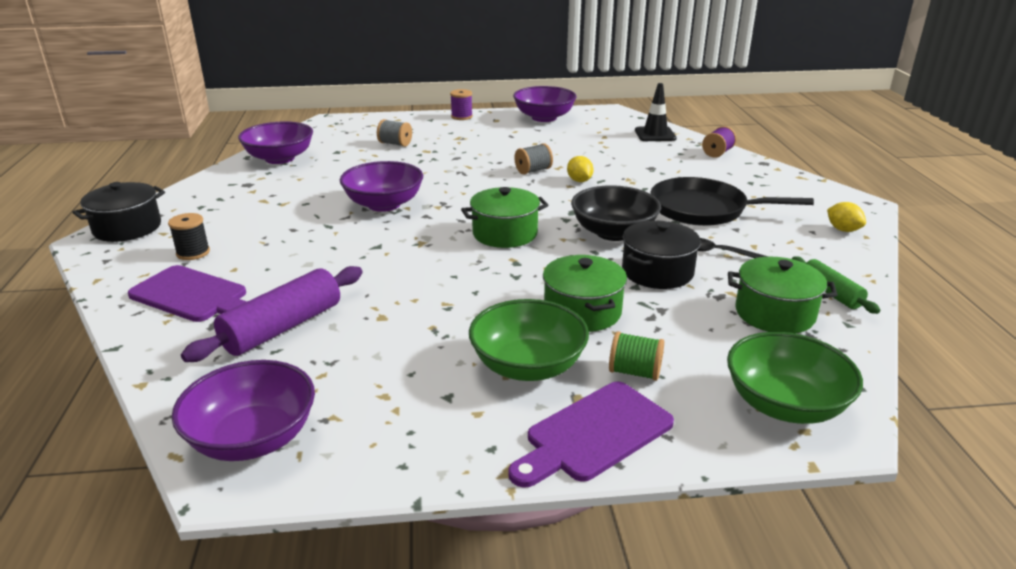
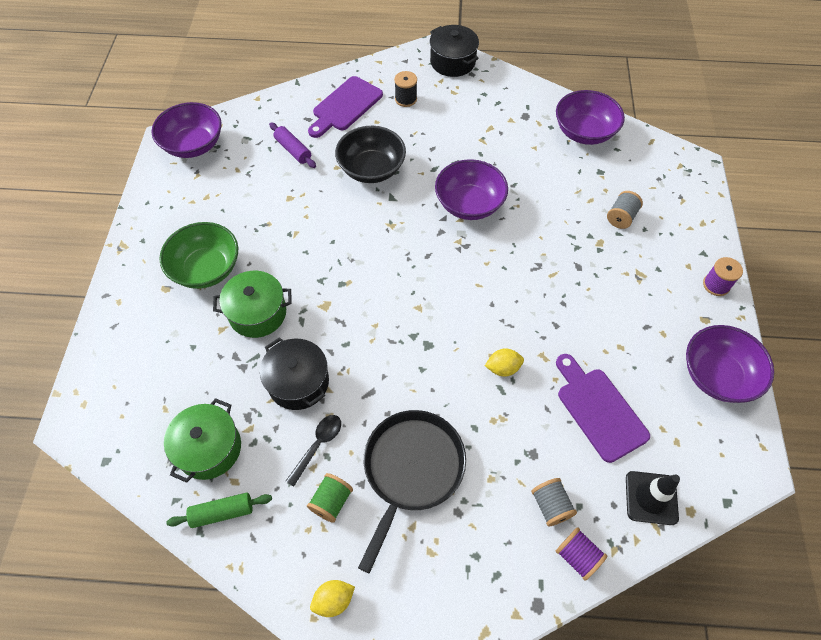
camera: 100 degrees right, 30 degrees up
(282, 327) = (293, 150): purple rolling pin -> purple rolling pin, size x0.59
(505, 234) = (394, 283): green pot -> none
(533, 170) = (535, 330): grey spool -> grey spool (551, 506)
(594, 434) = (131, 289): purple cutting board -> purple cutting board (599, 410)
(613, 232) = (377, 368): black bowl -> black bowl (371, 169)
(634, 372) = (177, 326): green spool -> green spool (331, 501)
(785, 405) = (109, 403): green bowl -> none

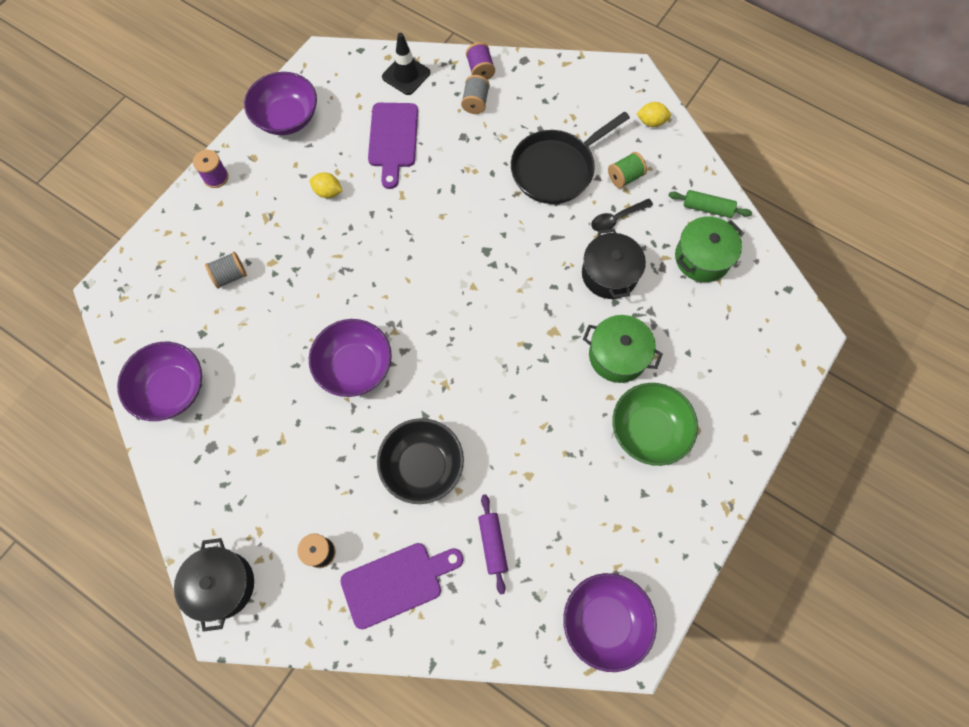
camera: 150 degrees left, 10 degrees up
(503, 368) = (440, 202): yellow lemon -> yellow lemon (328, 192)

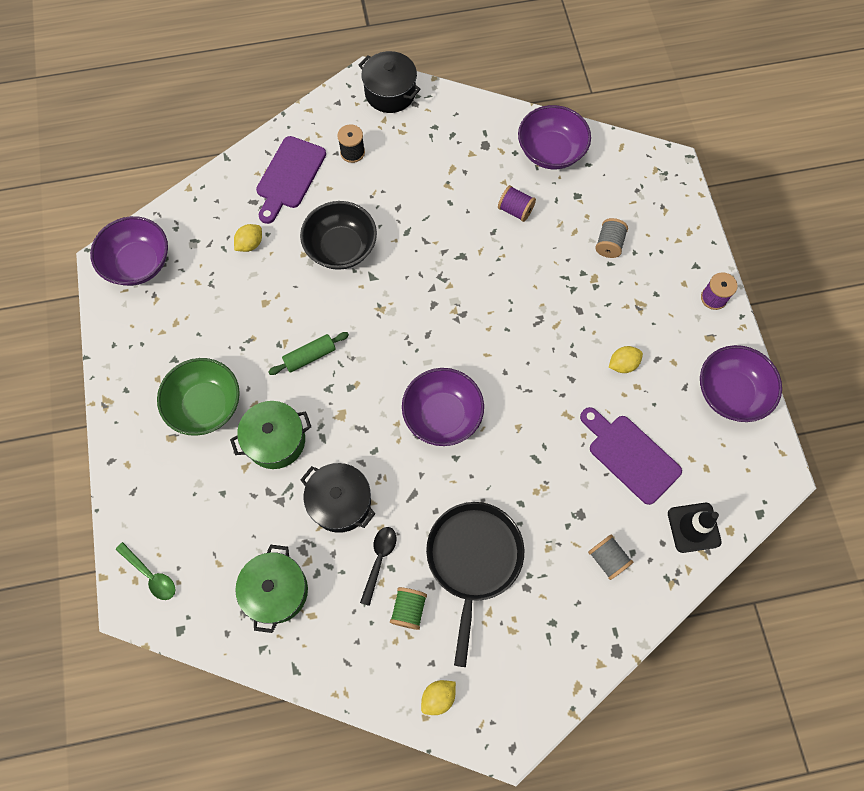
camera: 135 degrees right, 0 degrees up
(355, 366) = (454, 265): purple bowl -> purple bowl (442, 415)
(480, 70) = (641, 598): purple spool -> purple spool (515, 210)
(492, 544) = (250, 244): purple rolling pin -> yellow lemon
(707, 208) = (310, 647): green rolling pin -> green rolling pin (310, 356)
(784, 341) = (150, 575): none -> green spoon

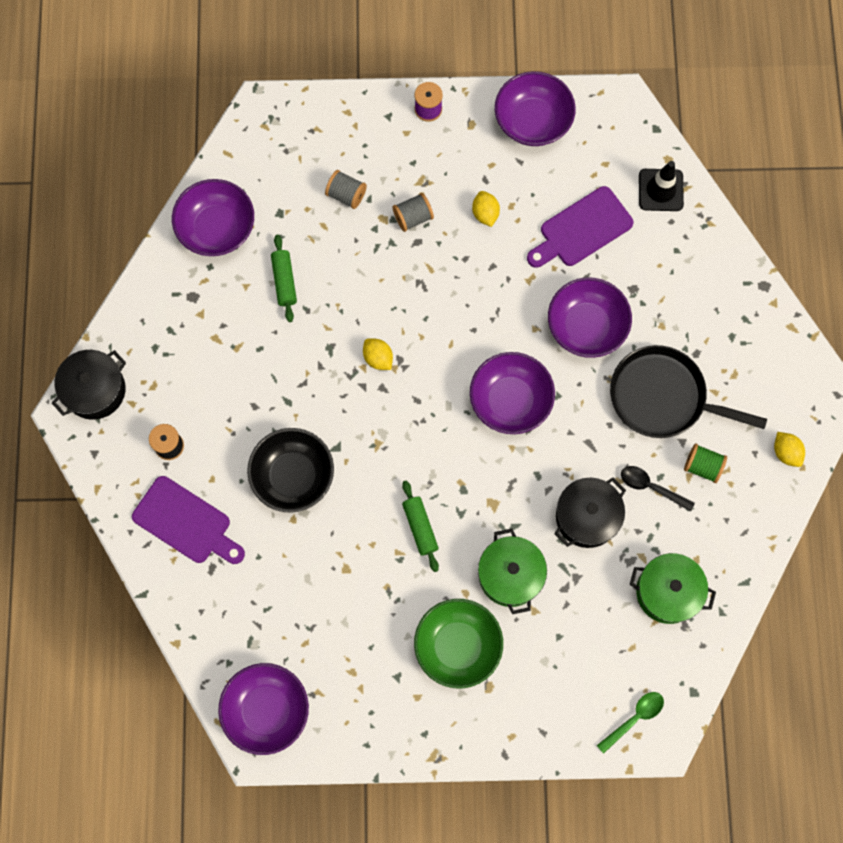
camera: 80 degrees left, 5 degrees up
(250, 244) = (268, 577): yellow lemon -> yellow lemon (378, 358)
(515, 210) = (284, 281): purple spool -> green rolling pin
(531, 474) = (586, 326): none -> purple bowl
(607, 559) = (679, 274): grey spool -> grey spool (413, 217)

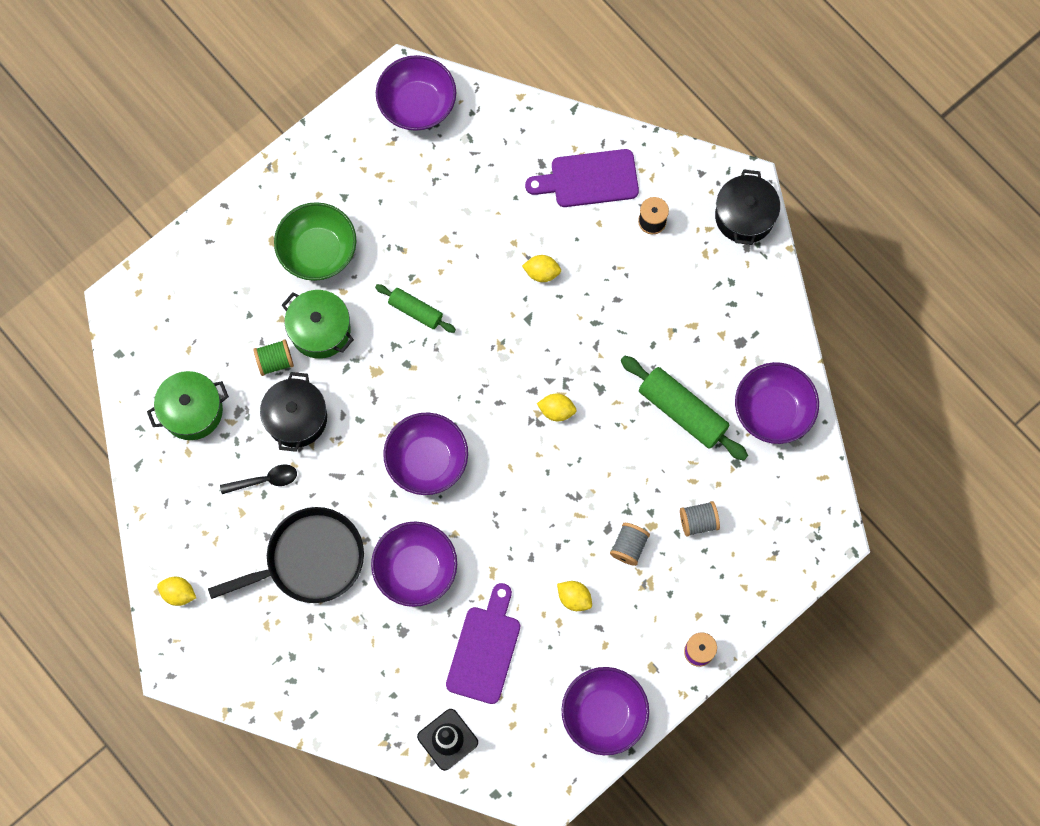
camera: 140 degrees right, 0 degrees up
(284, 281) = (682, 412): green rolling pin -> green rolling pin, size x1.70
(293, 476) = (541, 272): black bowl -> yellow lemon
(634, 718) = (149, 302): green spoon -> none
(702, 466) = (237, 529): green spool -> green spool (275, 361)

